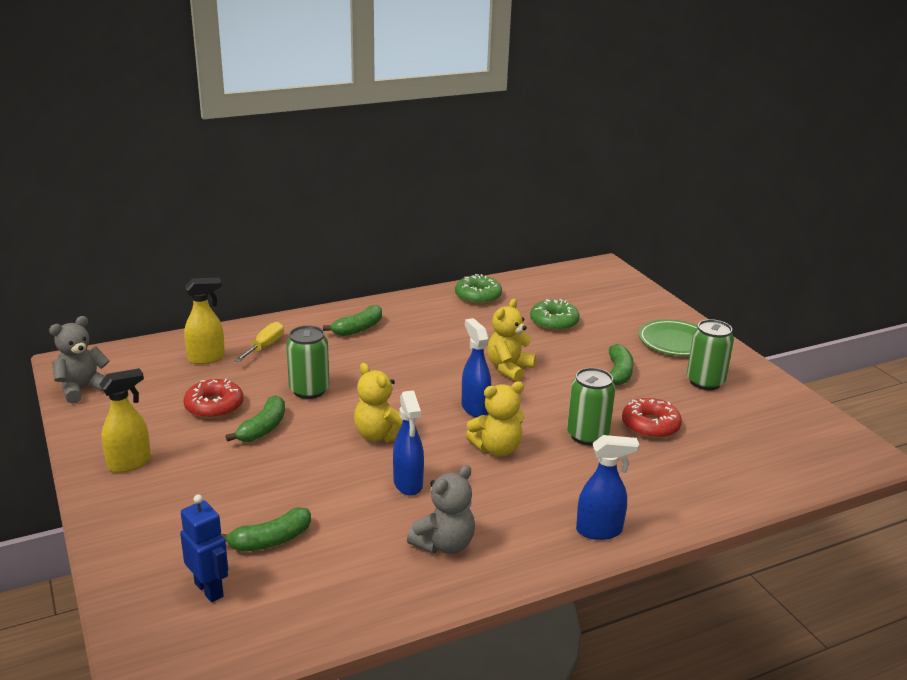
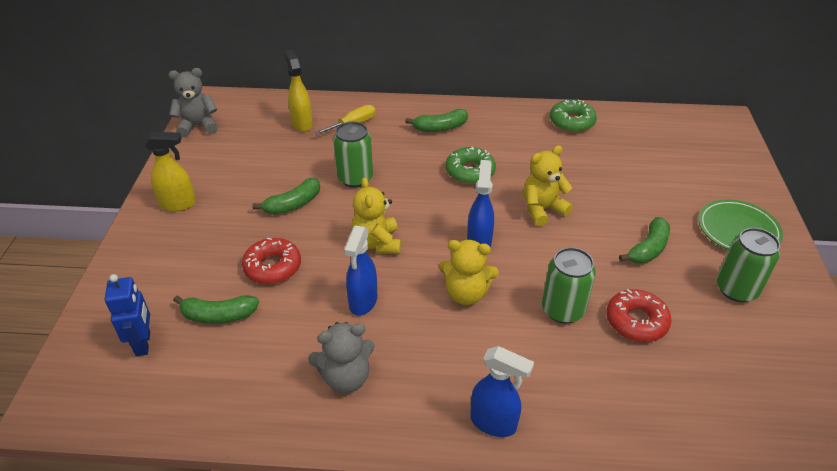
camera: 30 degrees right, 15 degrees up
(207, 358) = (302, 123): yellow spray bottle -> yellow spray bottle turned 120 degrees counterclockwise
(214, 406) = (274, 171): red donut -> red donut (272, 267)
(554, 322) = (625, 170): green donut -> green donut (470, 171)

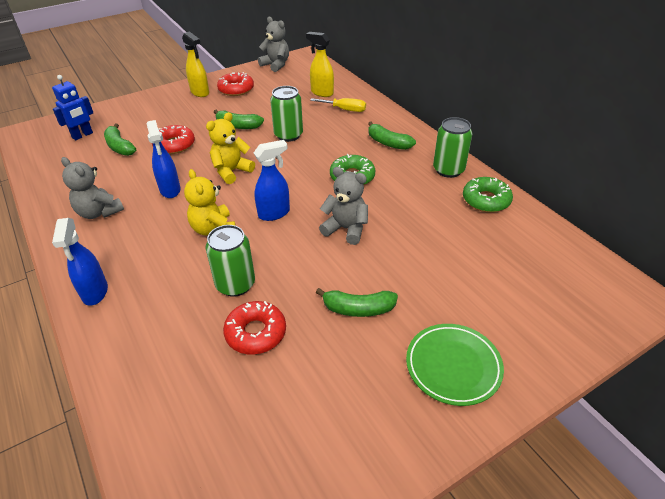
camera: 55 degrees right, 0 degrees up
(211, 175) = (236, 89): none -> red donut
(302, 123) = (321, 93): yellow spray bottle -> yellow spray bottle turned 90 degrees counterclockwise
(363, 302) = (170, 190): blue spray bottle -> blue spray bottle turned 90 degrees counterclockwise
(542, 209) = (346, 229): yellow teddy bear -> grey teddy bear
(736, 289) = (358, 392): green can -> green can (448, 170)

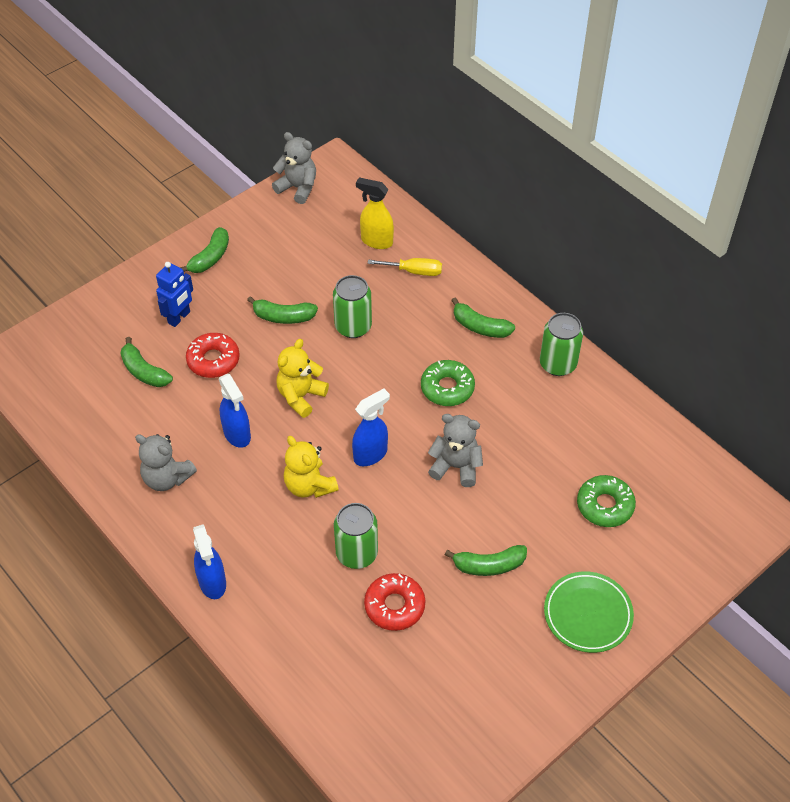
camera: 10 degrees left, 10 degrees up
(82, 135) = (85, 356): blue robot -> blue robot (179, 317)
(200, 92) = (210, 258): yellow spray bottle -> green banana
(236, 89) = (258, 246): red donut -> none
(486, 200) = (604, 406): green donut -> green donut (605, 505)

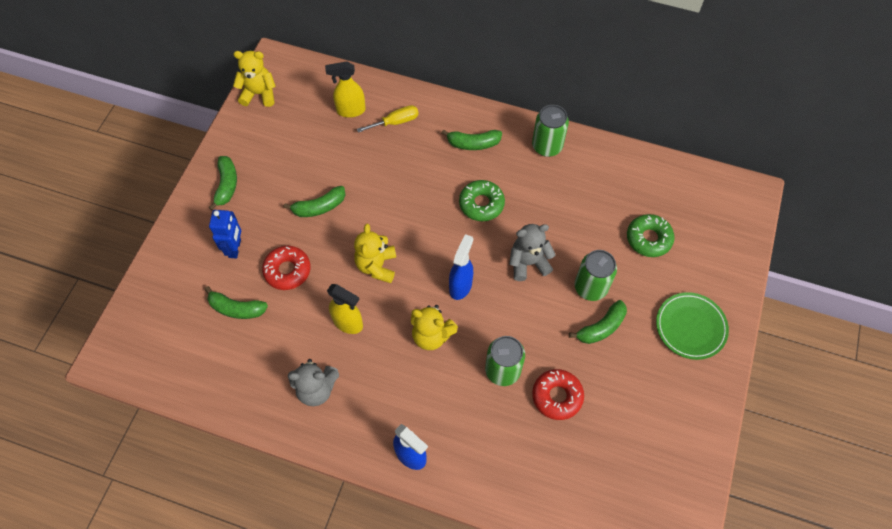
camera: 30 degrees left, 10 degrees up
(237, 435) = (348, 323): blue spray bottle -> yellow spray bottle
(298, 188) = (259, 94): grey teddy bear -> yellow teddy bear
(353, 327) = (379, 189): green can -> green can (590, 287)

